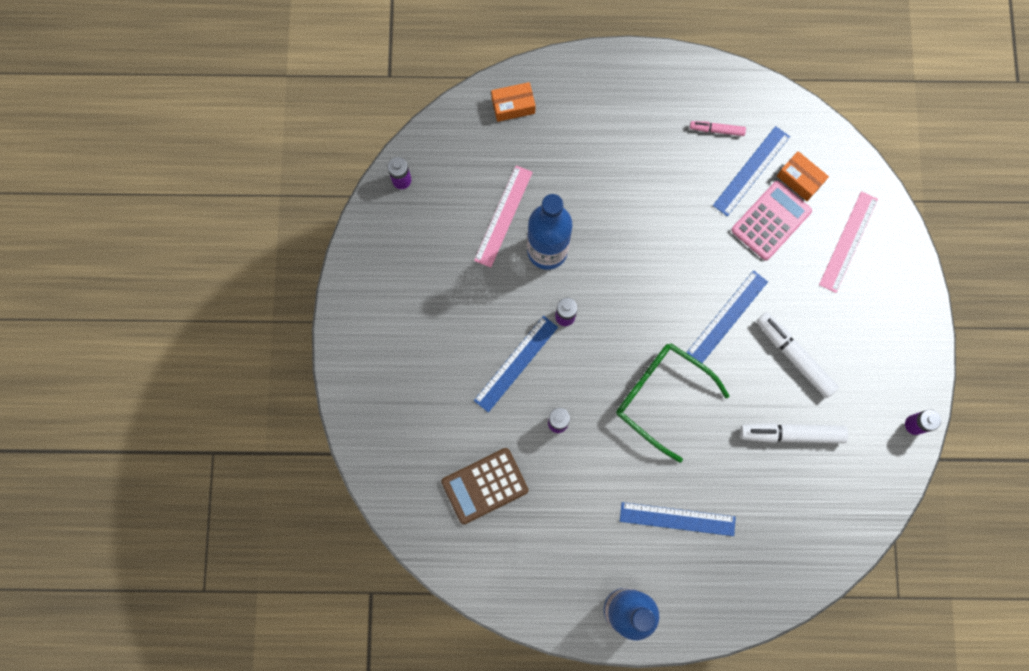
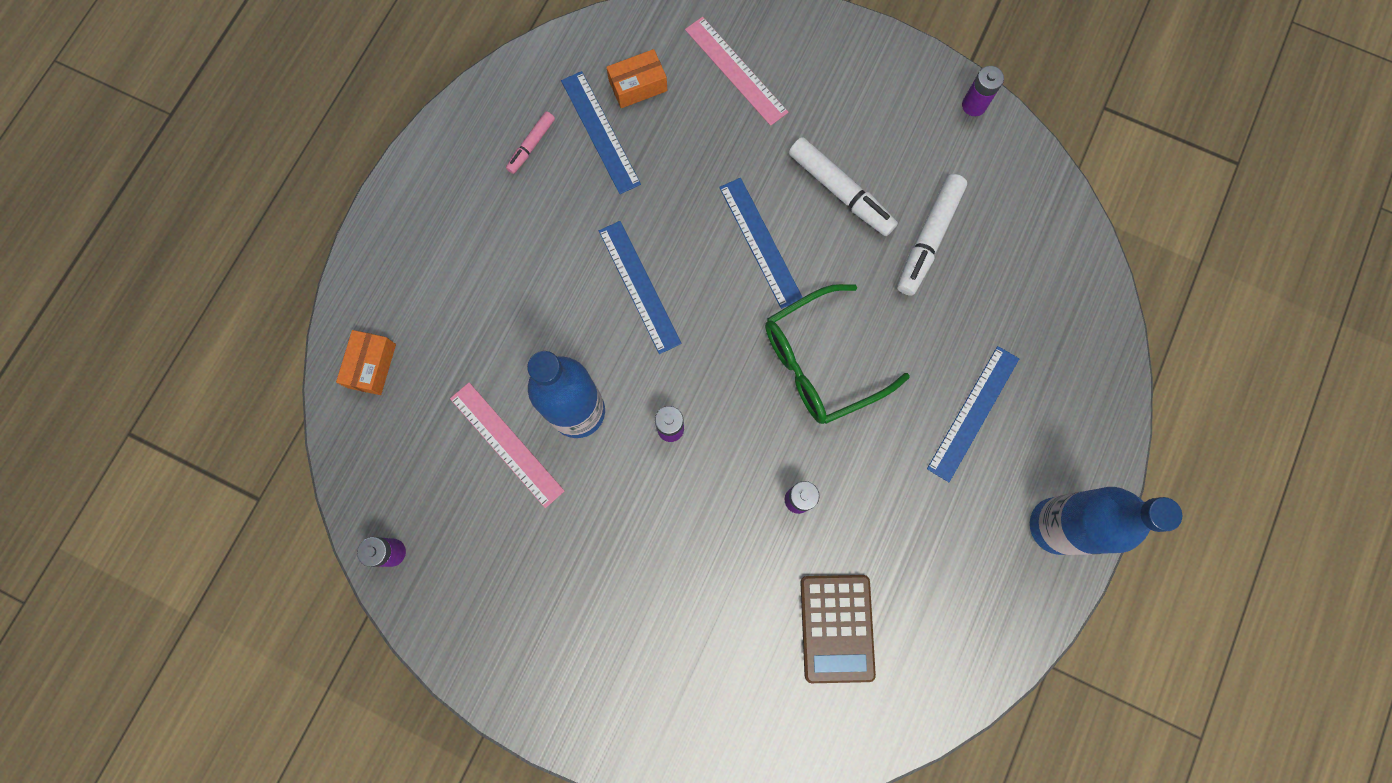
camera: 65 degrees left, 0 degrees up
(516, 363) = (701, 516): blue ruler -> blue ruler (639, 286)
(771, 221) = (670, 140): pink calculator -> none
(794, 356) = (840, 192): white marker -> white marker turned 120 degrees counterclockwise

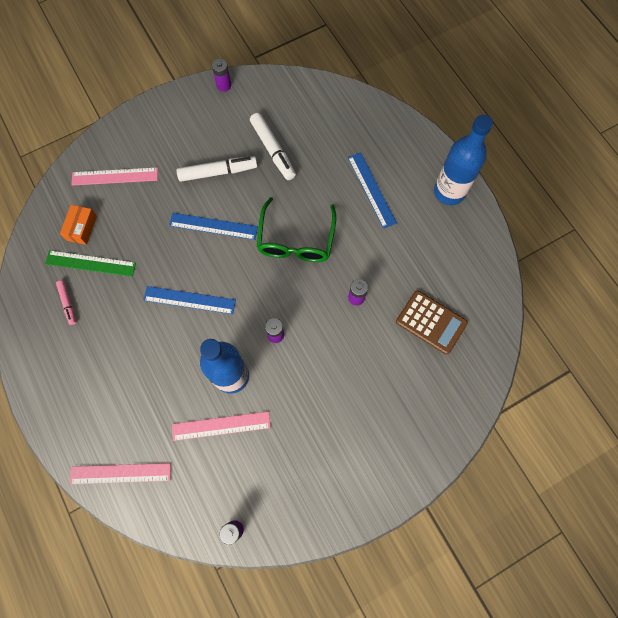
camera: 55 degrees left, 5 degrees down
(371, 366) = (120, 473): orange box -> pink ruler
(600, 132) = (90, 263): blue ruler -> green ruler

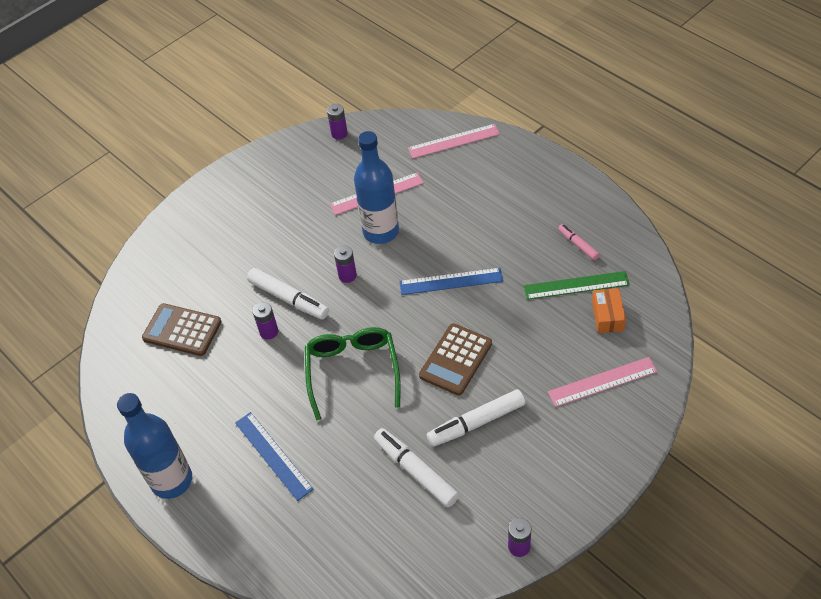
camera: 170 degrees right, 20 degrees down
(213, 226) = (455, 359): blue ruler -> brown calculator
(333, 326) = (288, 299): none -> white marker

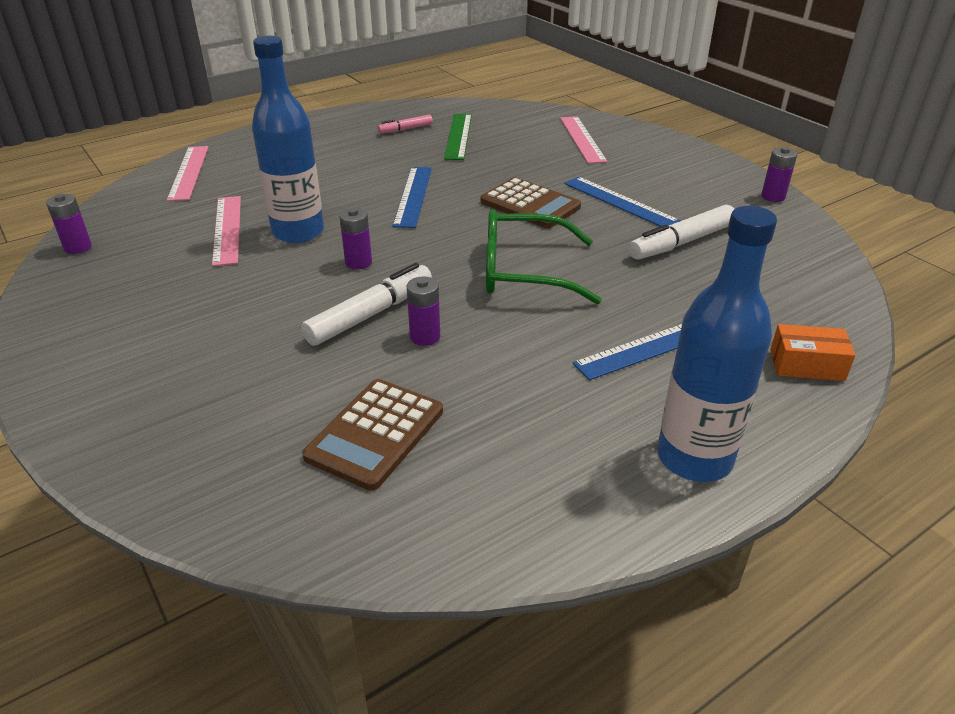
camera: 85 degrees left, 15 degrees down
(476, 423) = (619, 202): white marker -> blue ruler
(607, 316) = (504, 128): orange box -> orange box (806, 365)

